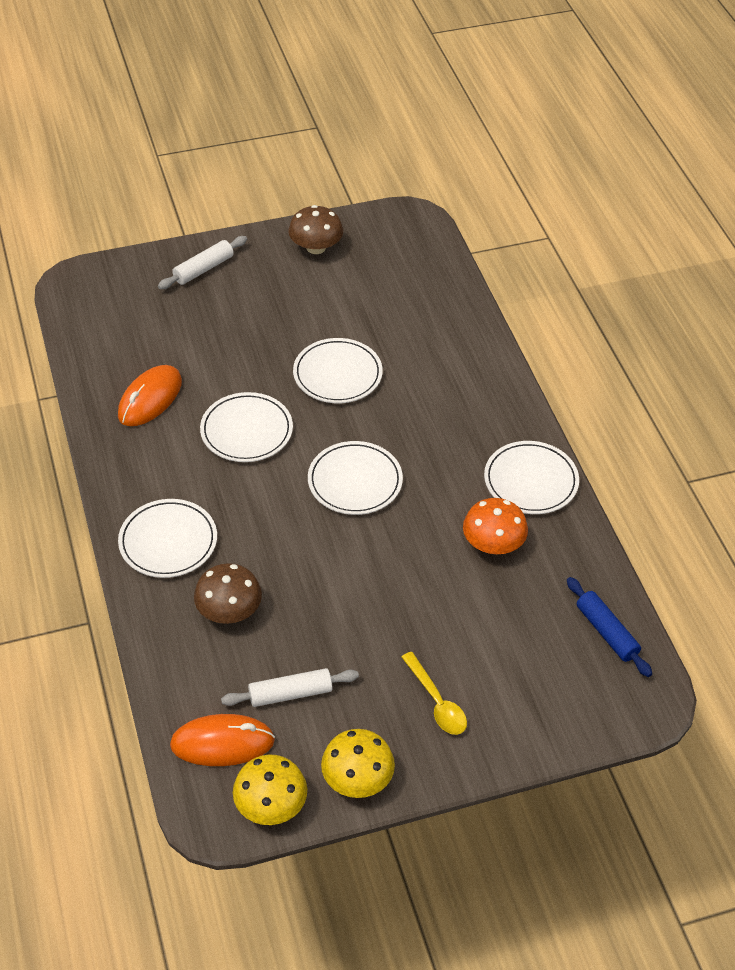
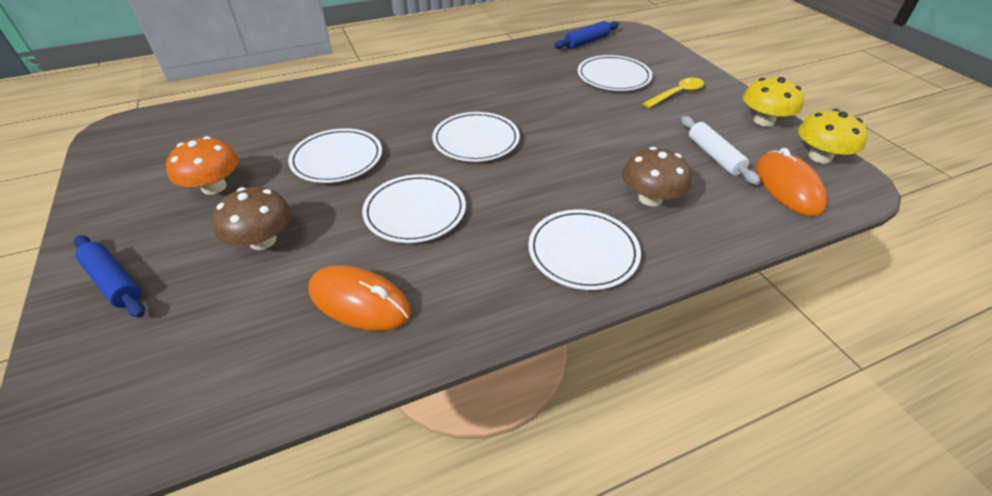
camera: 95 degrees left, 5 degrees down
(203, 269) = (114, 282): white rolling pin -> blue rolling pin
(316, 247) = (126, 188): brown mushroom -> brown mushroom (263, 240)
(493, 544) = (527, 78): orange mushroom -> orange mushroom (214, 187)
(531, 481) = (463, 66): white plate -> white plate (613, 77)

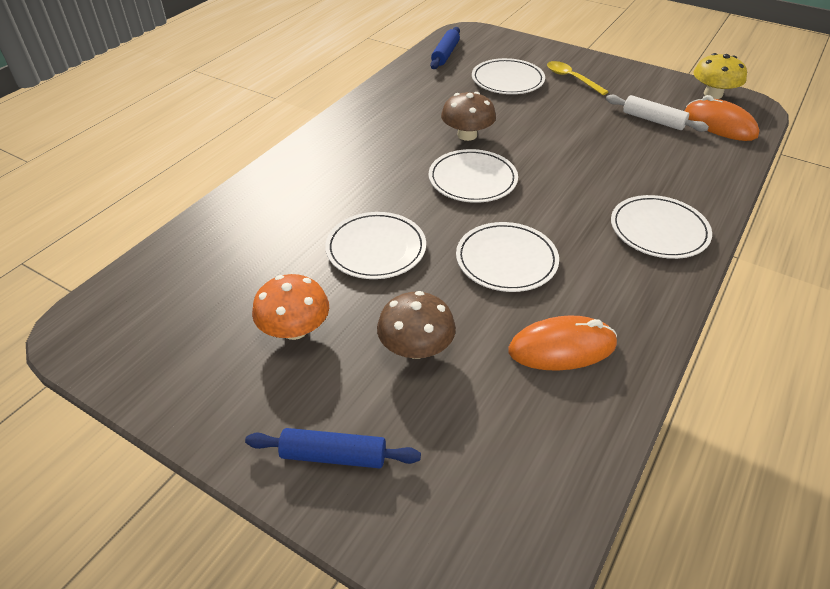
camera: 35 degrees left, 0 degrees up
(650, 198) = (652, 170): brown mushroom -> brown mushroom (467, 135)
(677, 94) = (571, 78): yellow spoon -> yellow spoon turned 60 degrees counterclockwise
(764, 121) = (652, 79): yellow mushroom -> none

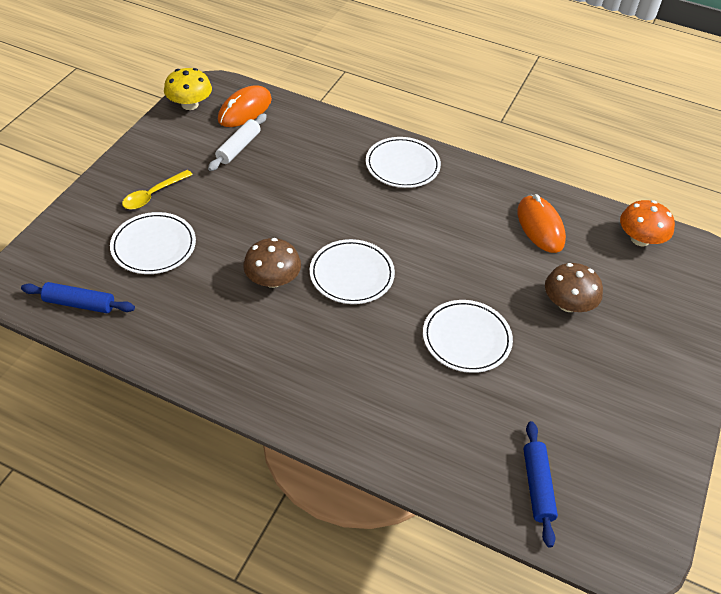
camera: 100 degrees left, 5 degrees up
(294, 329) = (576, 382): orange mushroom -> orange mushroom (640, 239)
(334, 455) = (672, 341): blue rolling pin -> blue rolling pin (537, 486)
(506, 260) = (459, 253): white plate -> none

